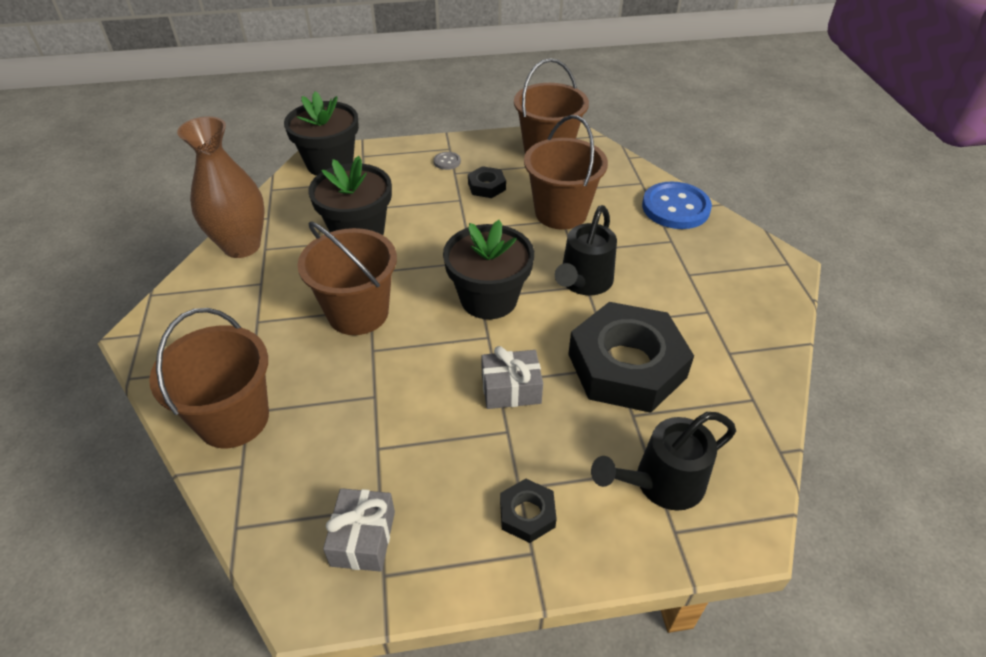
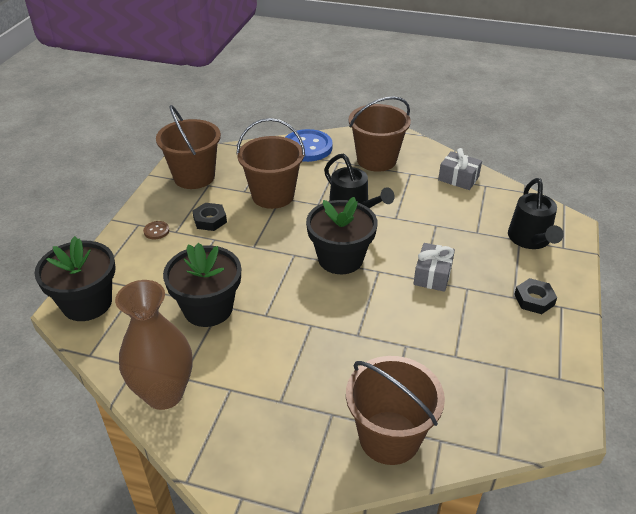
camera: 65 degrees left, 5 degrees down
(358, 313) = (311, 333): brown bucket -> brown bucket (376, 160)
(363, 538) = (529, 382): grey gift -> grey gift (458, 178)
(447, 162) = (156, 231): grey button -> brown button
(626, 366) = (437, 220): black nut -> none

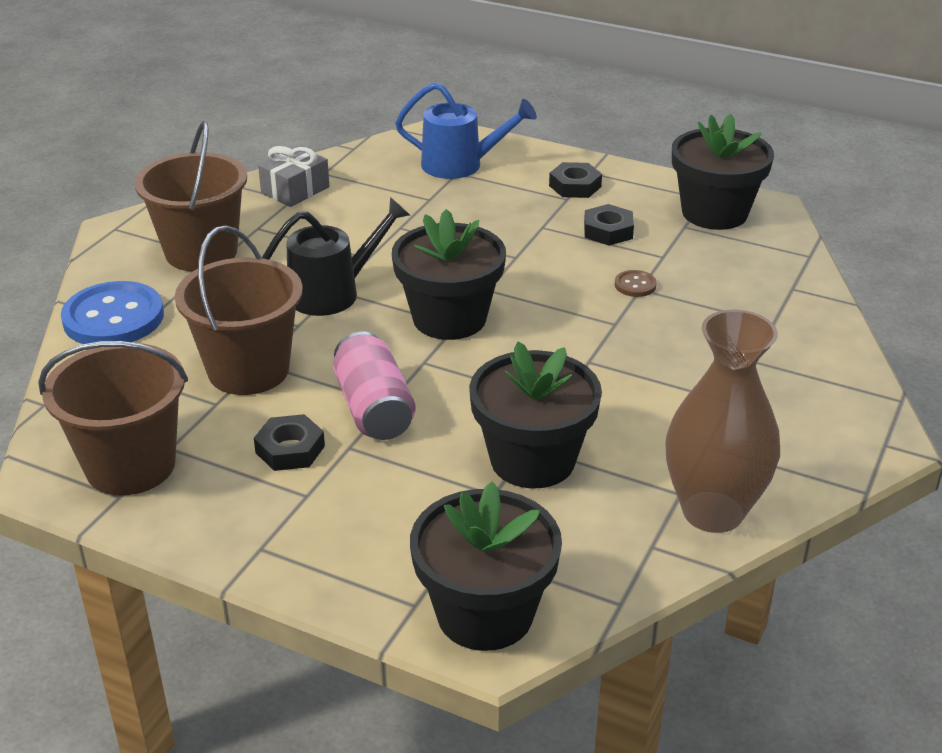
camera: 80 degrees left, 5 degrees down
(156, 231) = (295, 521): brown button -> brown button (635, 285)
(247, 242) = (374, 409): none -> pink can
(389, 437) = (789, 322): brown bucket -> none
(432, 275) = (509, 247): grey gift -> none
(477, 323) = (608, 231): none -> black nut
(530, 240) = (461, 165): black watering can -> blue watering can
(537, 386) = (714, 213): none -> black flower pot

